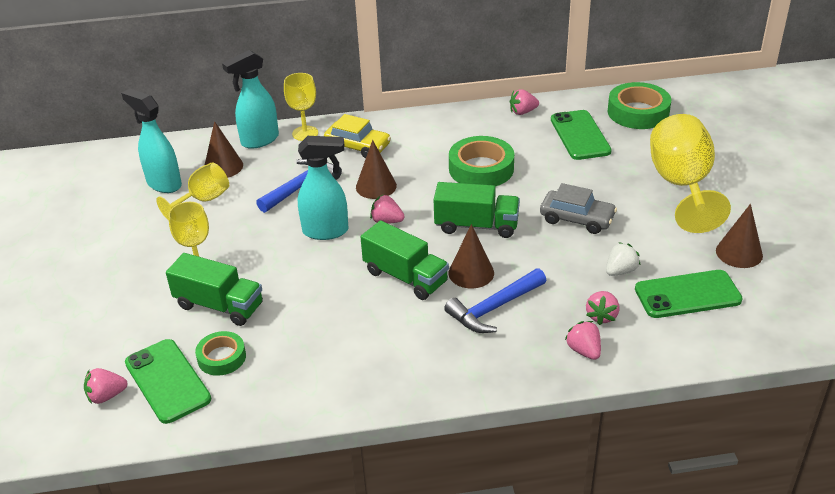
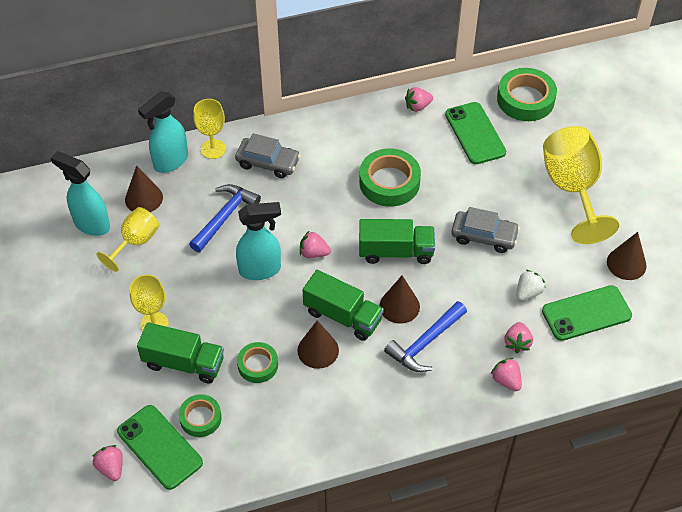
camera: 10 degrees left, 15 degrees up
(106, 396) = (111, 468): pink strawberry -> pink strawberry turned 90 degrees clockwise
(300, 314) = (258, 365): none -> green tape
(358, 146) = (268, 162): yellow car -> grey car
(376, 186) = (295, 212): brown cone -> brown cone (318, 350)

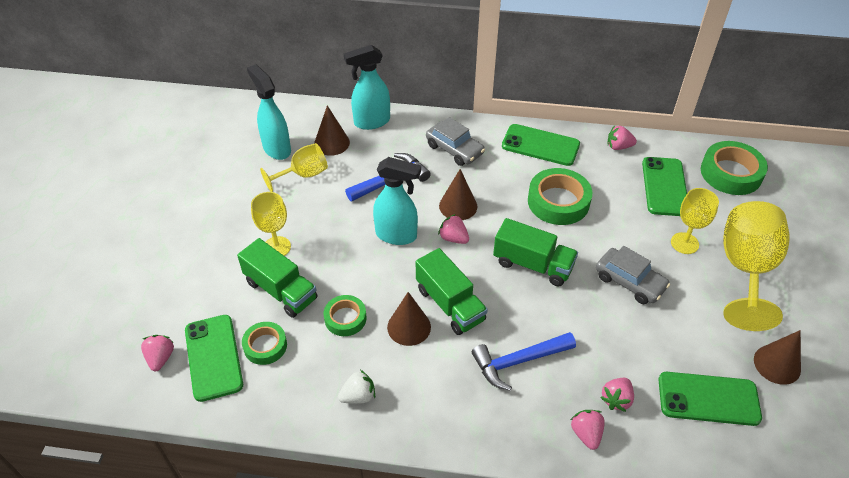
camera: 25 degrees right, 5 degrees down
(213, 149) = (413, 124): yellow goblet -> yellow goblet (684, 243)
(346, 130) = (540, 145): none -> green phone
(399, 306) = (510, 316): brown cone -> brown cone (458, 206)
(528, 292) = (652, 353): white strawberry -> white strawberry (358, 396)

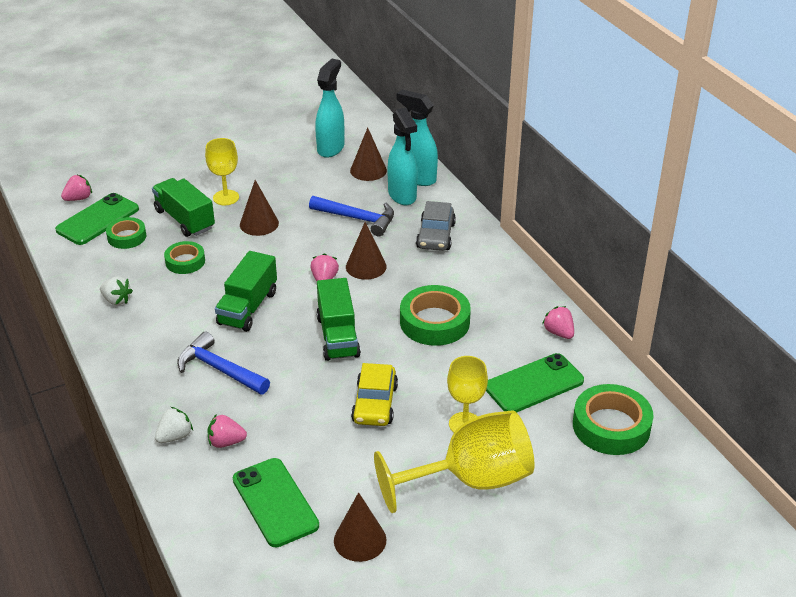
camera: 55 degrees right, 10 degrees down
(281, 290) = (185, 219): green truck -> green truck turned 135 degrees clockwise
(303, 175) = (316, 174): yellow goblet -> none
(397, 235) = (297, 249): turquoise spray bottle -> turquoise spray bottle (402, 196)
(409, 327) = (205, 296): brown cone -> brown cone (259, 224)
(540, 145) = (500, 282): green phone -> none
(586, 434) = (175, 436): pink strawberry -> white strawberry
(630, 282) = (375, 404): grey car -> yellow car

